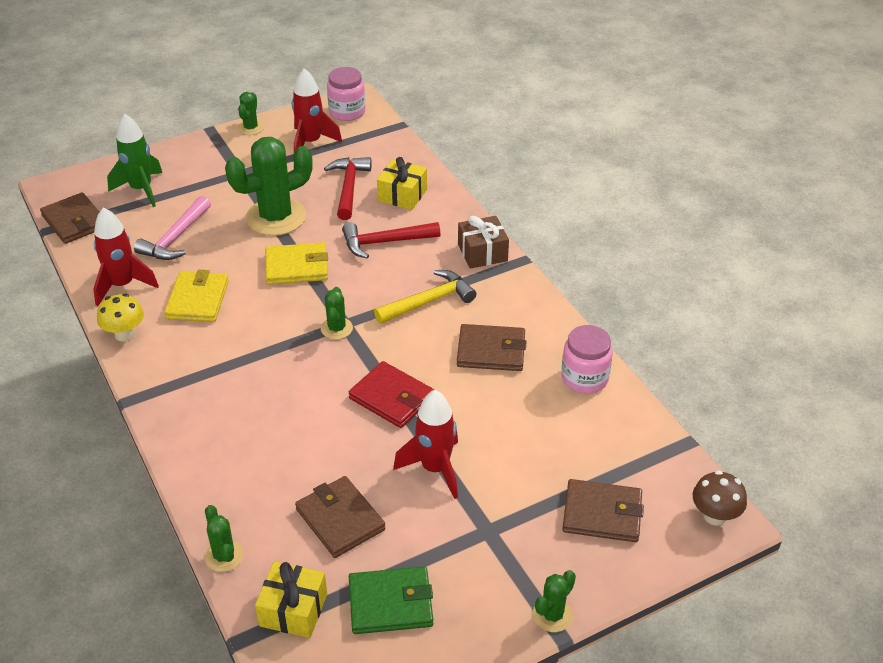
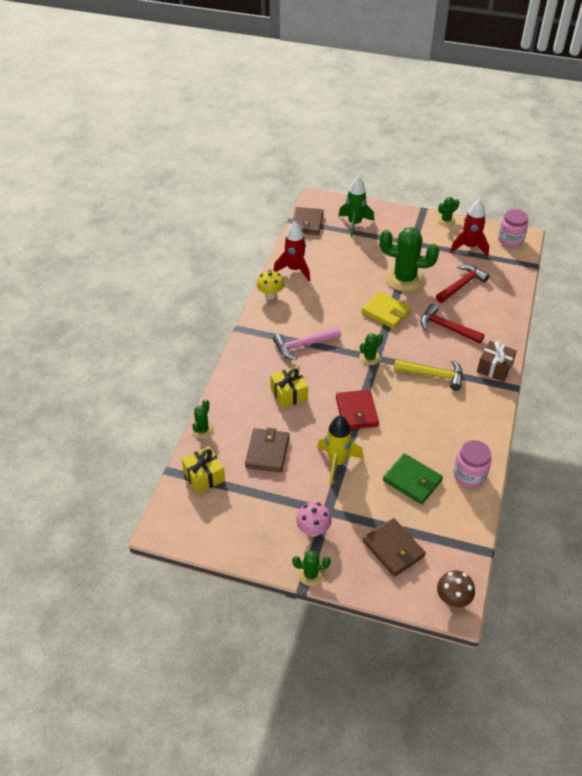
camera: 45 degrees right, 5 degrees up
(175, 238) = (343, 260): pink hammer -> pink hammer (303, 345)
(197, 300) = (320, 299): yellow wallet -> none
(390, 603) = (246, 507): green wallet -> green wallet (412, 480)
(402, 195) = (487, 307): yellow gift -> yellow gift (289, 394)
(435, 469) = (337, 462): red rocket -> yellow rocket
(491, 351) = (435, 424): brown wallet -> none
(497, 564) = (313, 530): none -> pink mushroom

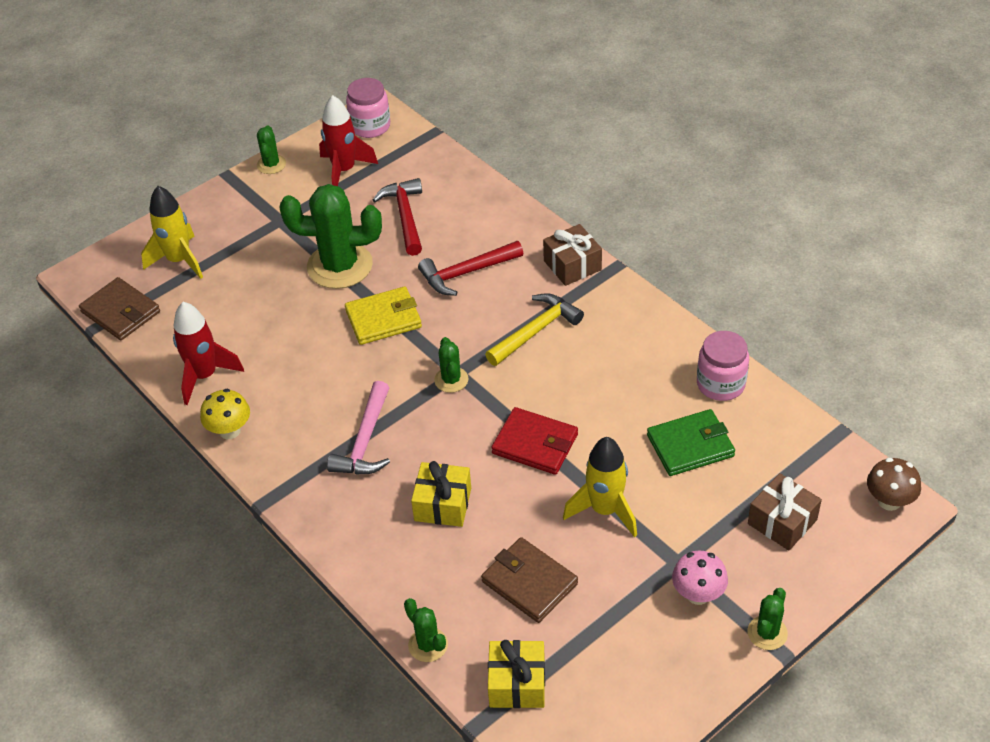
camera: 55 degrees left, 0 degrees up
(354, 224) = (179, 260): green rocket -> yellow rocket
(393, 549) = (782, 522): brown wallet -> brown gift
(404, 279) = (340, 266): green cactus -> green cactus turned 45 degrees clockwise

